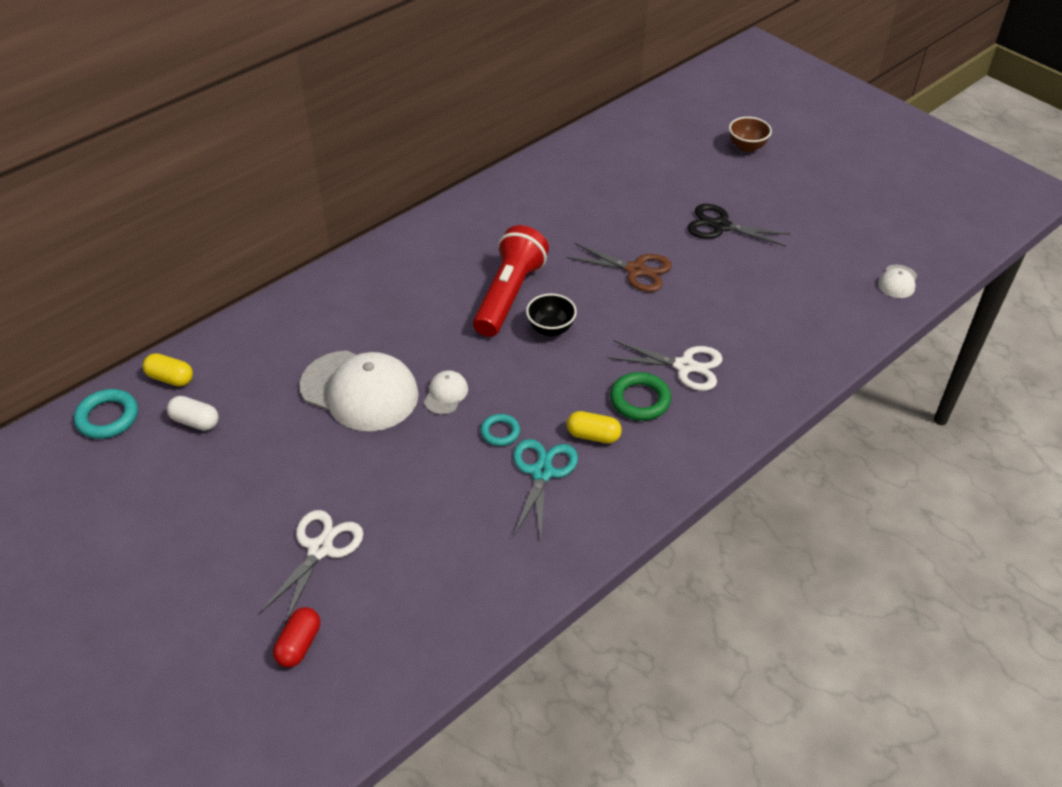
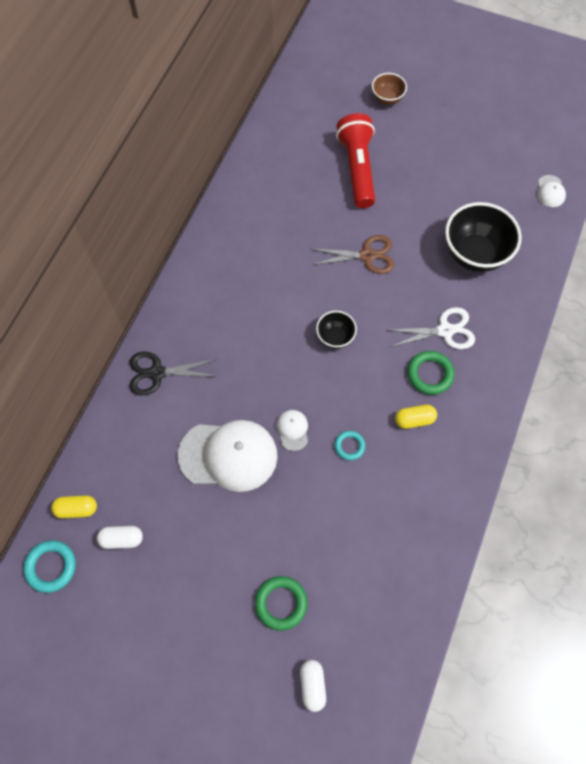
camera: 25 degrees left, 20 degrees up
(299, 644) = (312, 685): red capsule -> white capsule
(320, 549) = (281, 603): white scissors -> green ring
(509, 295) = (287, 318): red flashlight -> red flashlight (357, 168)
(542, 472) = (396, 467): turquoise scissors -> none
(720, 226) = (406, 187): black scissors -> black scissors (157, 373)
(765, 309) = (474, 254): none -> black bowl

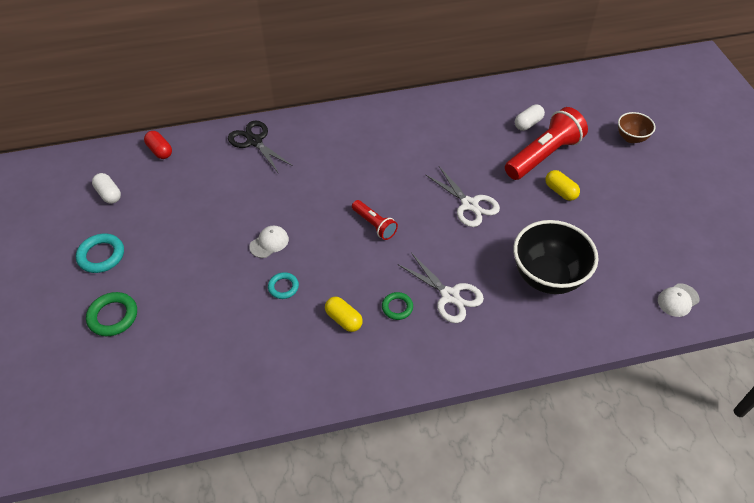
camera: 55 degrees right, 15 degrees down
(51, 567) = (65, 170): turquoise ring -> turquoise ring (101, 255)
(77, 509) = (117, 159): yellow capsule -> yellow capsule (560, 191)
(99, 463) = (160, 151): none -> red capsule
(228, 455) = (218, 216): white cap -> none
(312, 685) = (53, 376): white capsule -> white capsule (528, 124)
(335, 337) = (374, 225): black bowl -> red flashlight
(367, 255) = (469, 204): brown scissors -> white scissors
(430, 374) = (397, 307): green ring -> green ring, size x0.64

